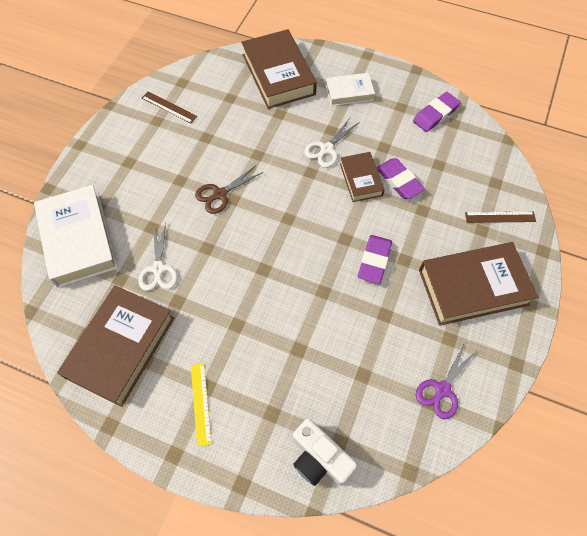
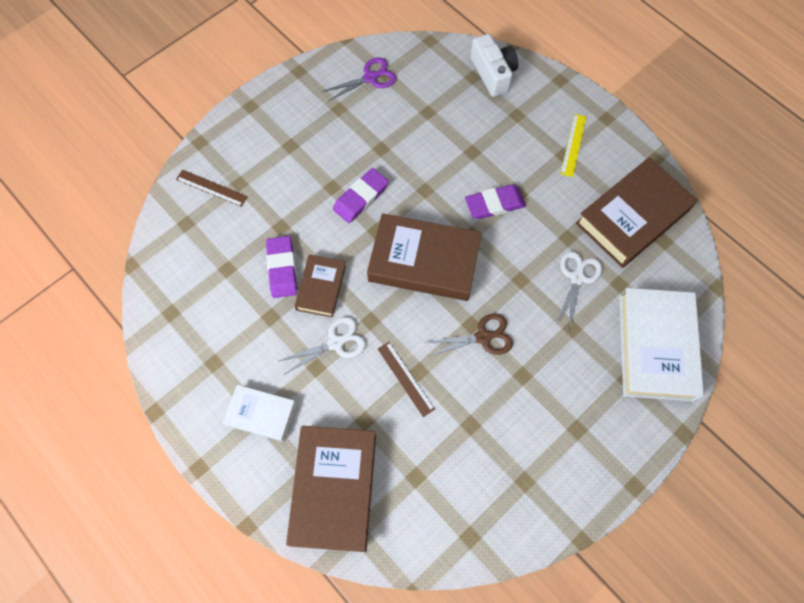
camera: 155 degrees left, 5 degrees up
(169, 107) = (501, 498): brown ruler -> brown ruler (405, 378)
(435, 114) = (182, 333): purple eraser -> purple eraser (494, 204)
(473, 287) = (287, 138): brown book -> brown book (424, 261)

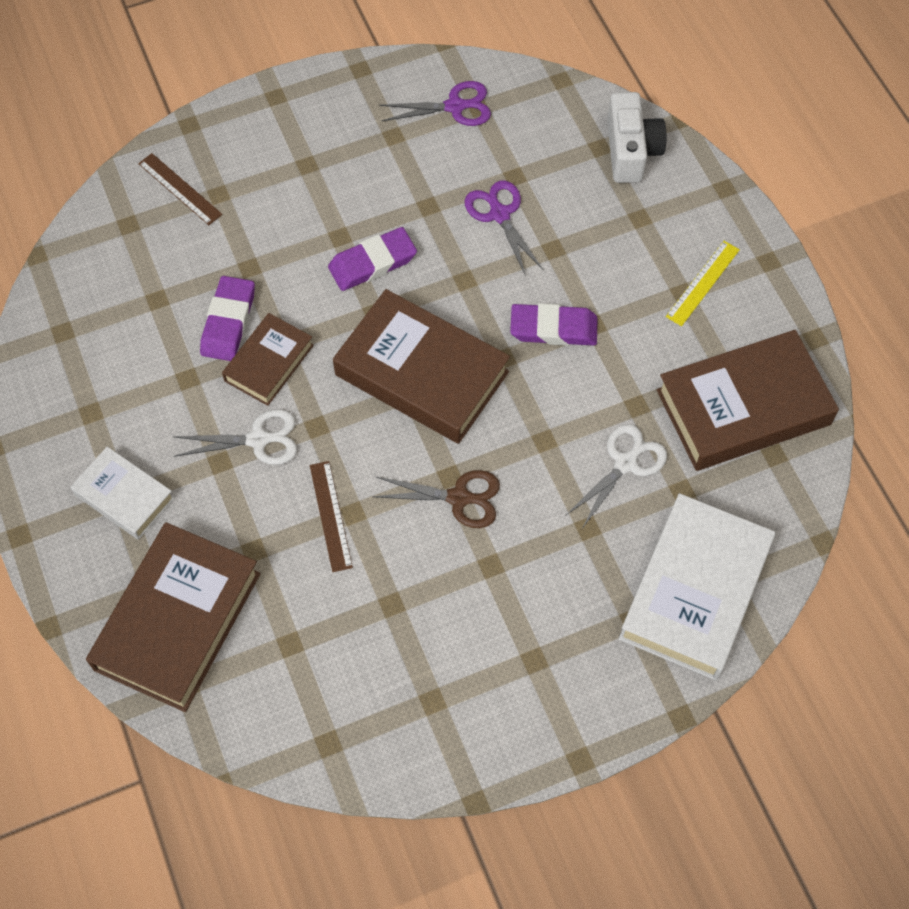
camera: 20 degrees right, 5 degrees down
(428, 140) = (499, 214): none -> purple scissors

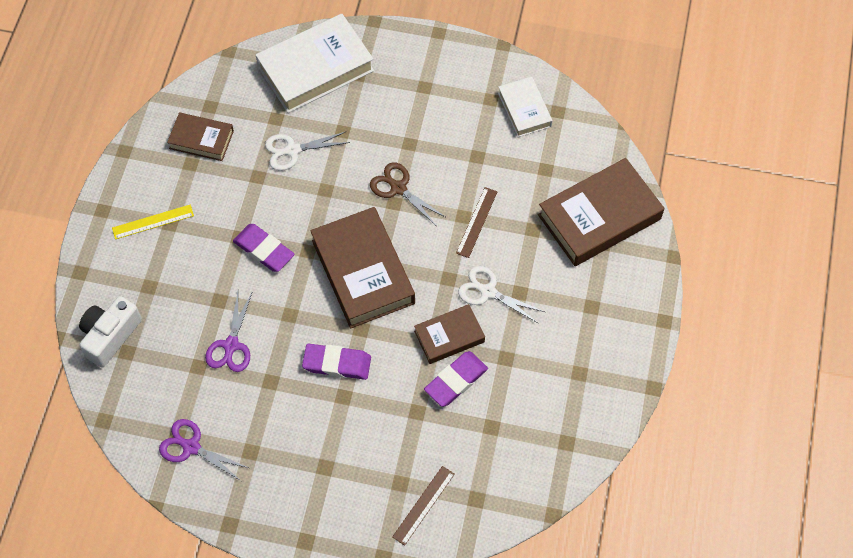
camera: 145 degrees left, 0 degrees up
(124, 496) = (588, 306): white book -> white book (524, 110)
(180, 189) = (423, 505): brown ruler -> brown ruler turned 45 degrees clockwise
(743, 407) = (201, 140): brown book -> brown book, size x0.56

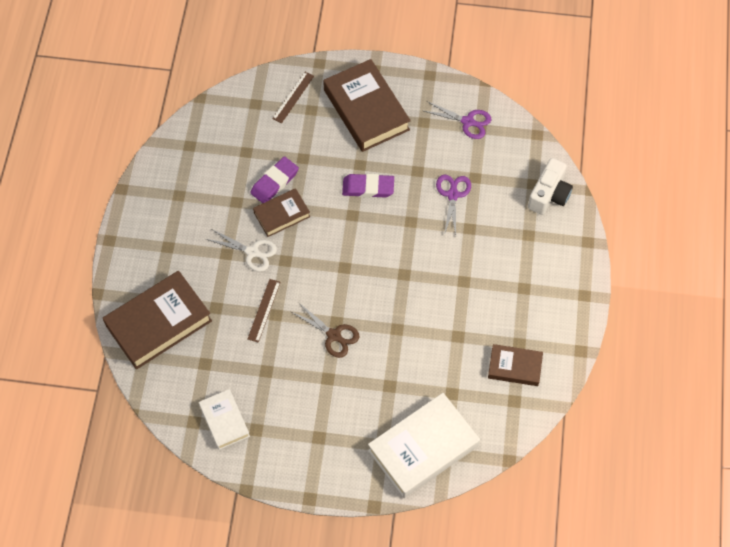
camera: 175 degrees right, 0 degrees up
(153, 222) = (539, 289): yellow ruler -> none
(264, 250) = (441, 272): purple eraser -> none
(292, 150) = (432, 363): white scissors -> none
(363, 272) = (356, 260): brown book -> brown book (366, 110)

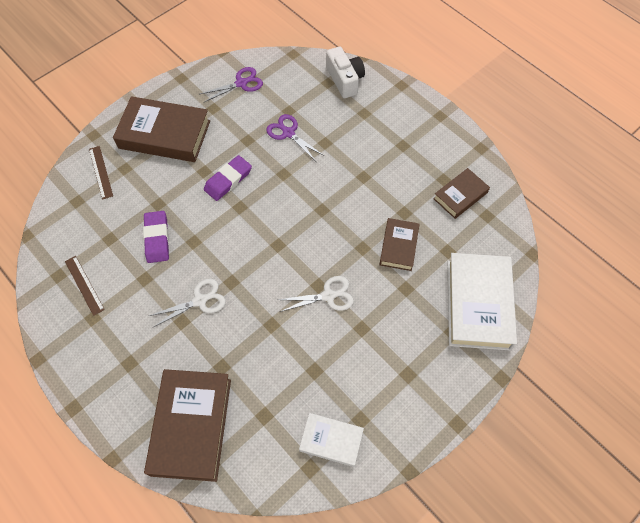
camera: 50 degrees left, 0 degrees up
(264, 310) = (259, 331): brown ruler -> brown ruler (84, 285)
(282, 215) = (190, 254): brown book -> brown book (399, 246)
(334, 335) = (329, 295): brown scissors -> white scissors

